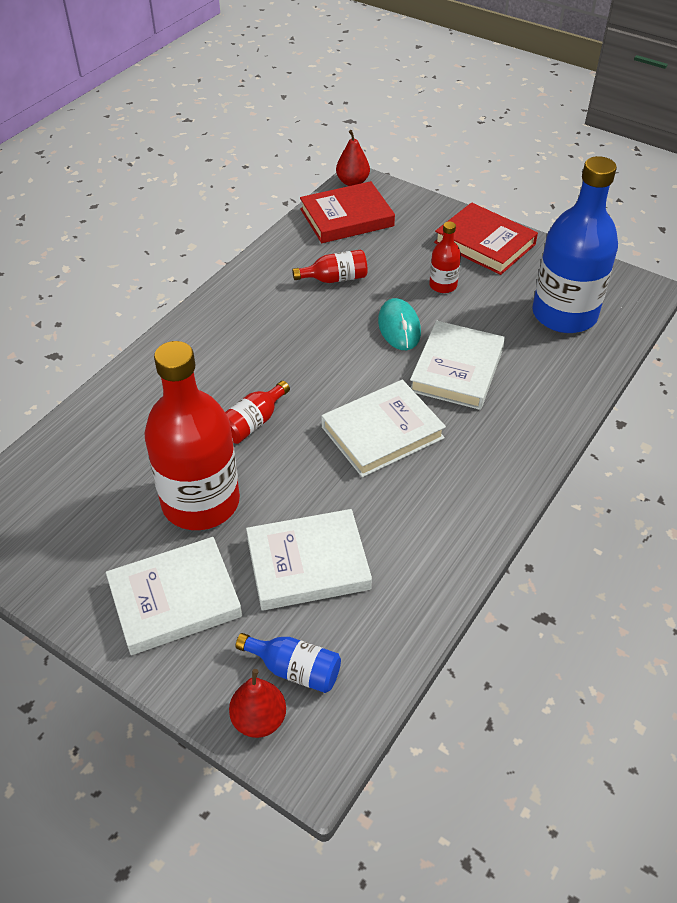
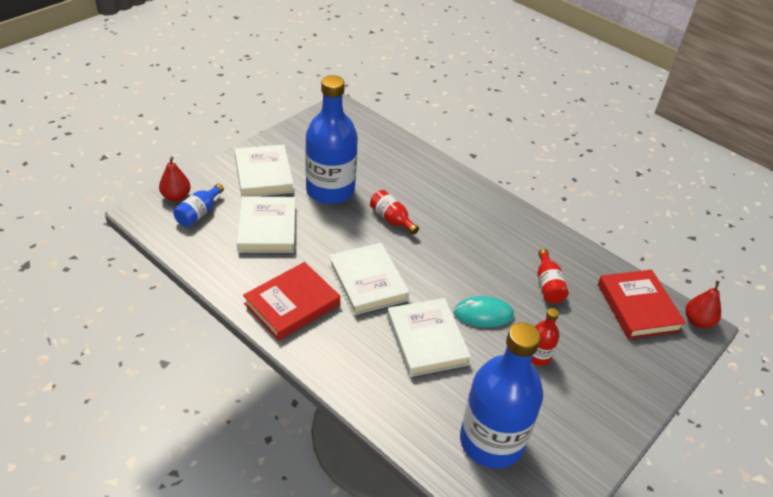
camera: 95 degrees right, 5 degrees down
(201, 502) = (330, 190): red bottle -> blue bottle
(457, 370) = (427, 340): white book -> white book turned 45 degrees clockwise
(484, 243) = (604, 405): red book -> red book (292, 304)

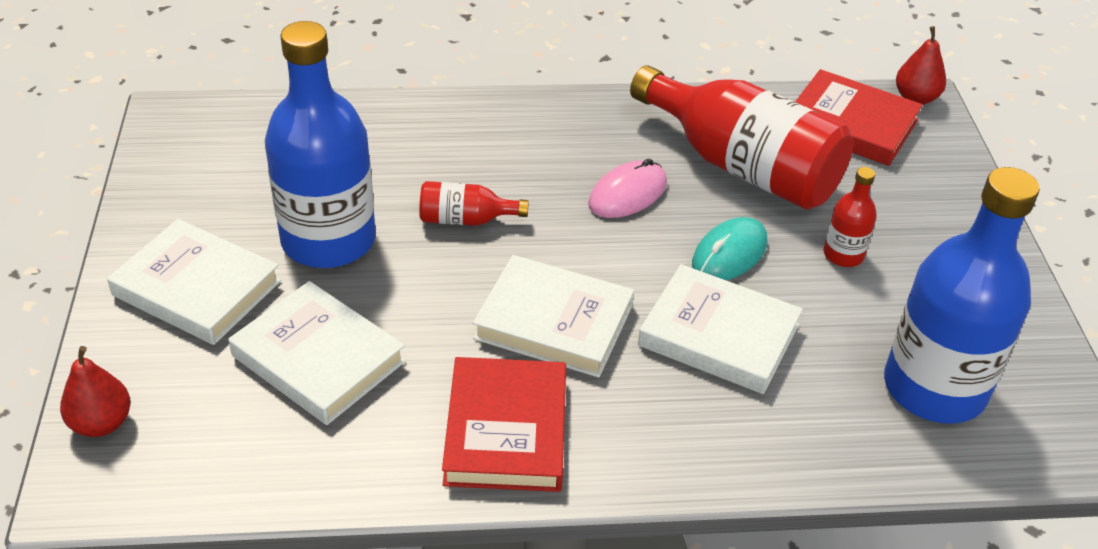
camera: 45 degrees left, 0 degrees up
(198, 213) = (179, 419): blue bottle -> none
(475, 258) = (627, 194): none -> pink mouse
(548, 285) = (742, 167): red bottle -> red bottle, size x2.26

